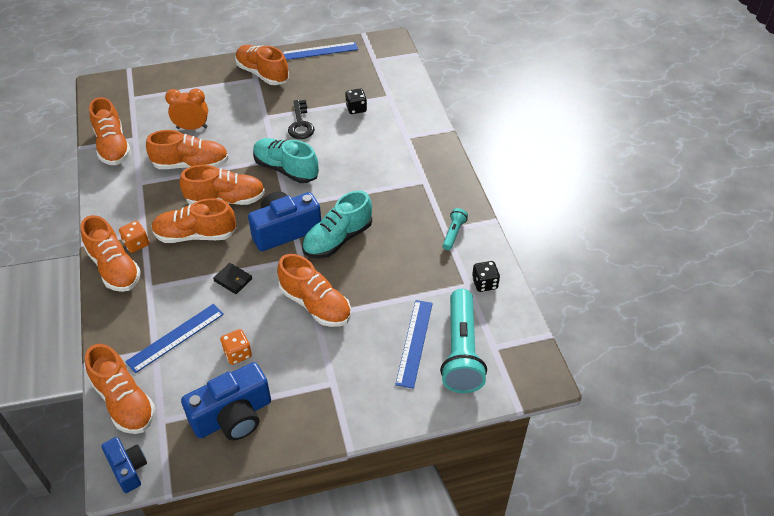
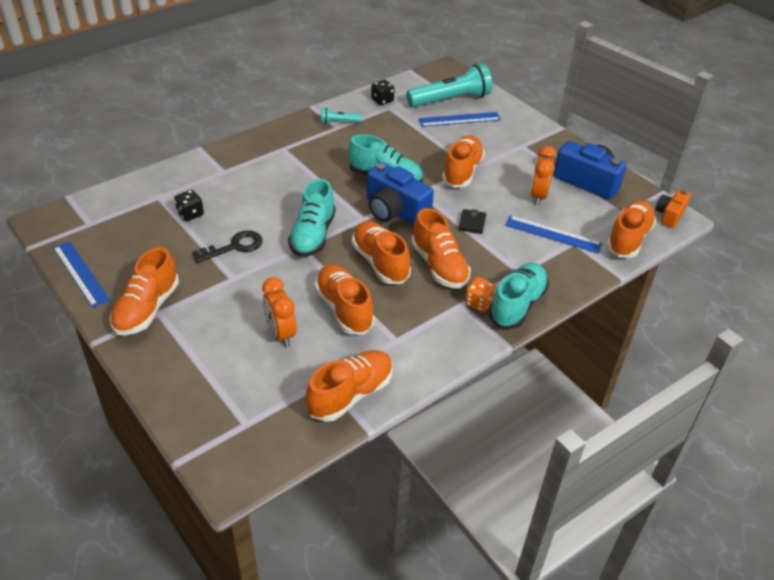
camera: 115 degrees left, 5 degrees down
(114, 268) = (517, 305): orange shoe -> turquoise shoe
(128, 468) = (669, 215): blue camera -> orange camera
(237, 354) = (538, 196): orange dice -> orange clock

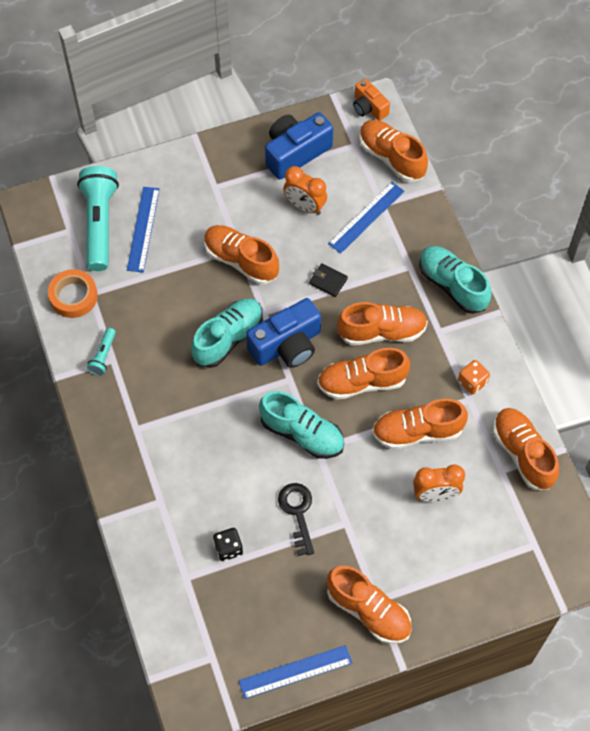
camera: 70 degrees left, 20 degrees up
(382, 100) = (73, 296): black dice -> orange tape
(478, 303) = (441, 315): orange dice -> orange dice (472, 382)

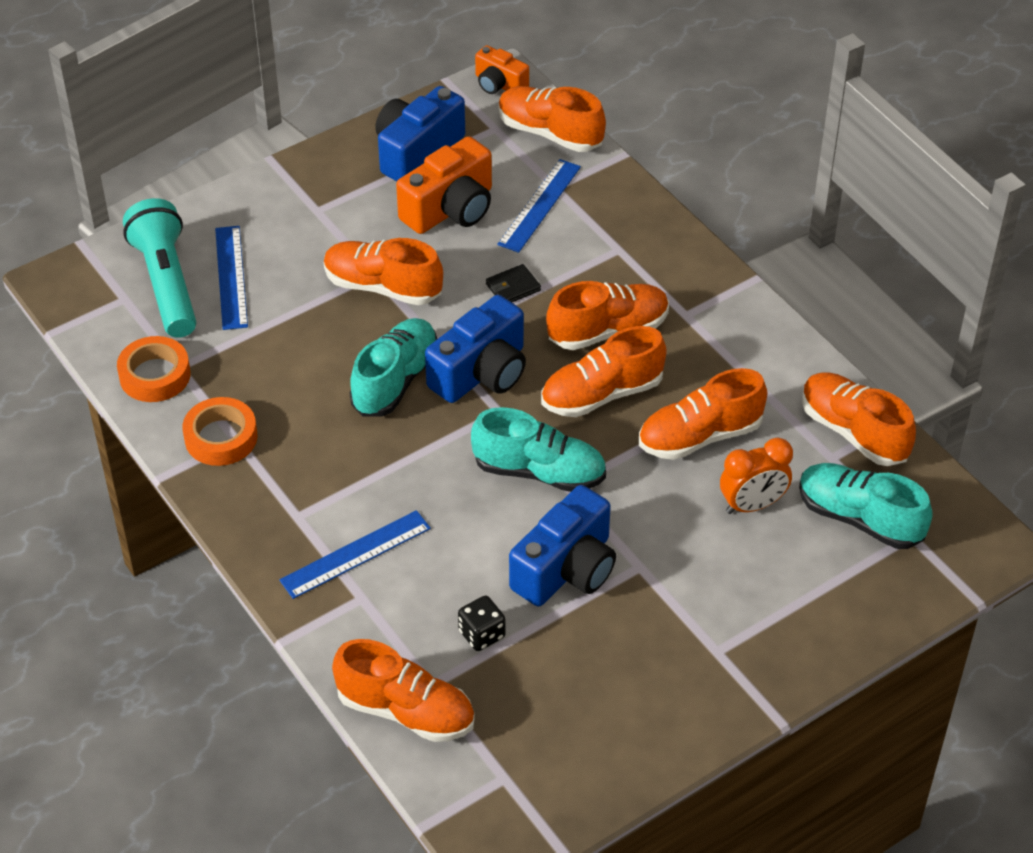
camera: 15 degrees left, 15 degrees down
(103, 356) = (221, 437): turquoise flashlight -> orange tape
(295, 672) = (633, 767): blue ruler -> blue ruler (356, 554)
(297, 513) = (566, 569): black key -> blue camera
(305, 206) = (450, 209): orange clock -> orange camera
(328, 281) = (513, 287): black wallet -> black wallet turned 45 degrees counterclockwise
(368, 611) = (710, 666): orange shoe -> orange shoe (405, 711)
(452, 285) = (685, 259): turquoise shoe -> turquoise shoe (860, 518)
(472, 382) = (753, 363): orange dice -> none

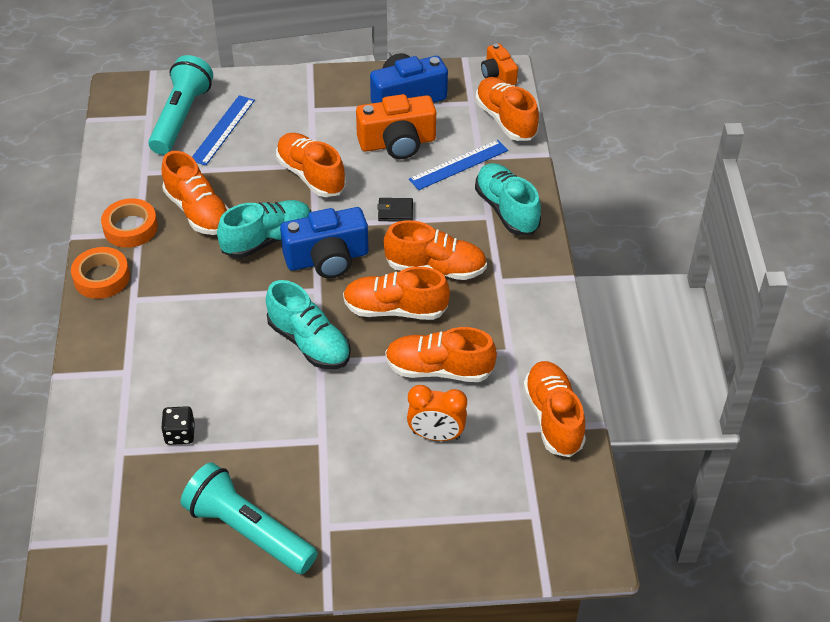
camera: 30 degrees right, 0 degrees up
(155, 375) = (125, 171): orange tape -> orange tape (101, 277)
(356, 554) = (147, 341): blue ruler -> none
(405, 711) = (89, 461): orange shoe -> orange shoe (198, 211)
(566, 569) = (272, 417): blue camera -> none
(642, 695) = (248, 531): none -> turquoise flashlight
(860, 518) = (506, 483): turquoise shoe -> turquoise shoe (506, 210)

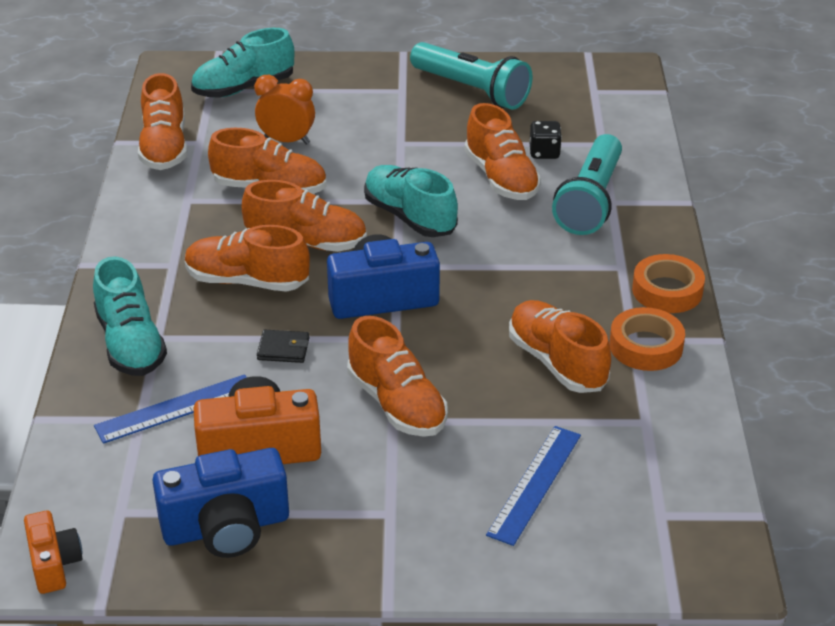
camera: 175 degrees left, 10 degrees down
(181, 117) = (606, 510): turquoise flashlight -> turquoise flashlight (590, 201)
(267, 240) = (459, 323): turquoise shoe -> turquoise shoe (244, 88)
(506, 120) = (76, 477): orange shoe -> orange shoe (501, 178)

